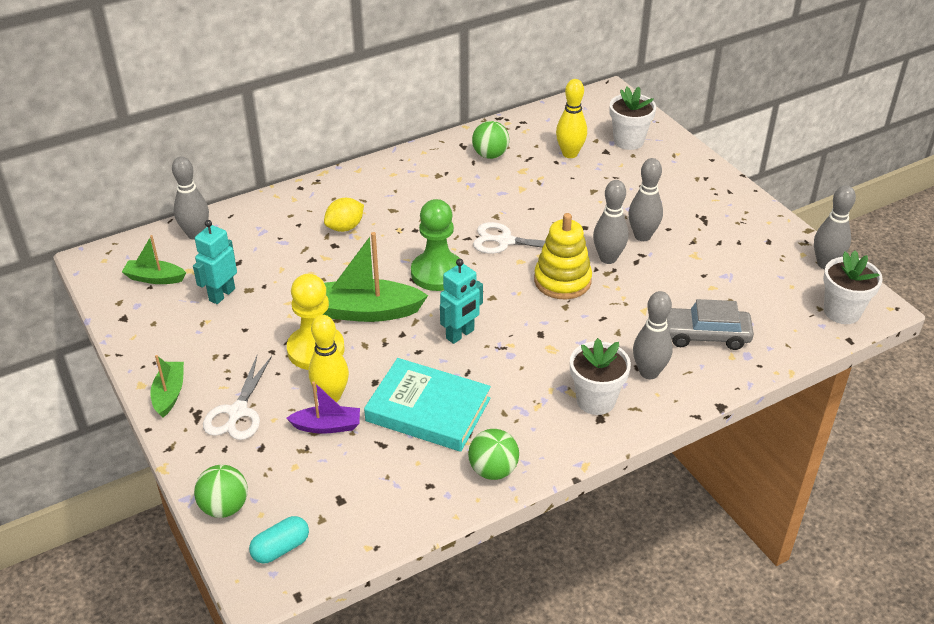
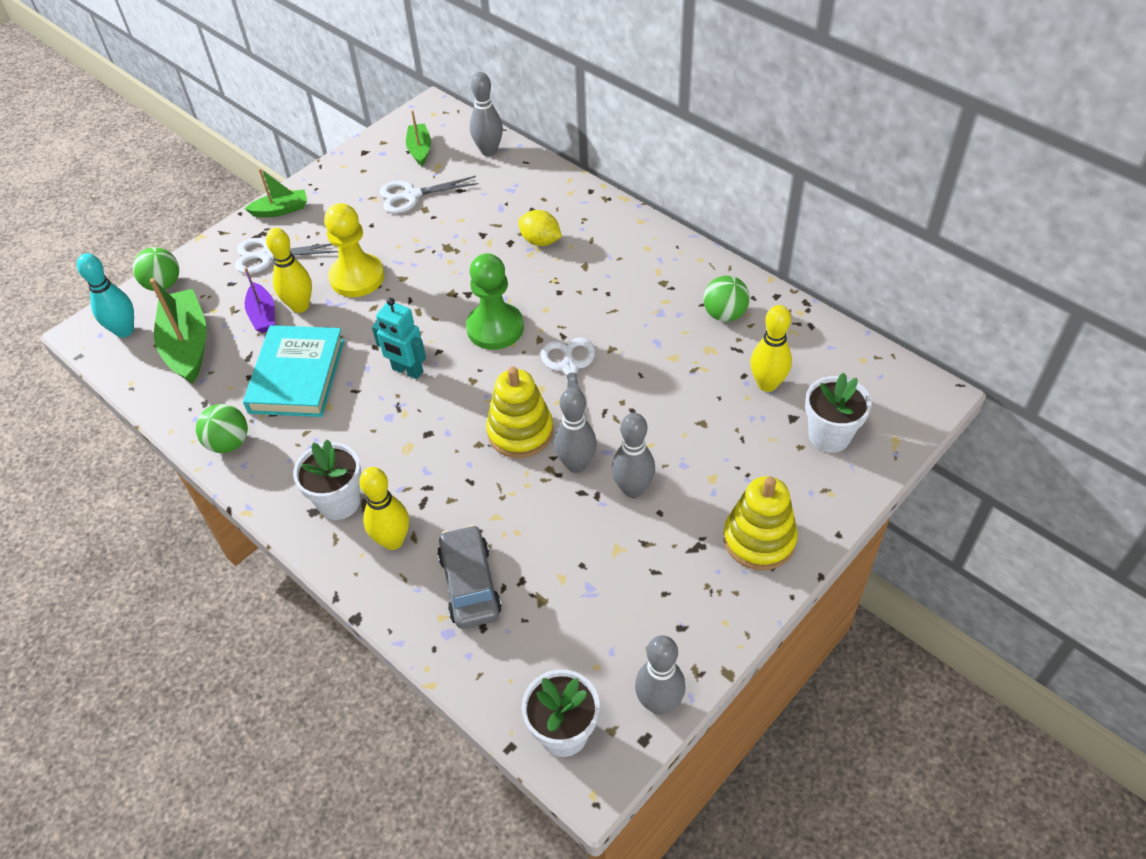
camera: 75 degrees right, 10 degrees up
(221, 294) = (412, 195): turquoise robot -> white scissors
(281, 548) = (124, 331): turquoise capsule -> turquoise bowling pin
(366, 311) = (419, 294): green boat -> green boat (187, 345)
(649, 372) = (393, 540): grey bowling pin -> yellow bowling pin
(706, 191) = (759, 539): none -> yellow stacking toy

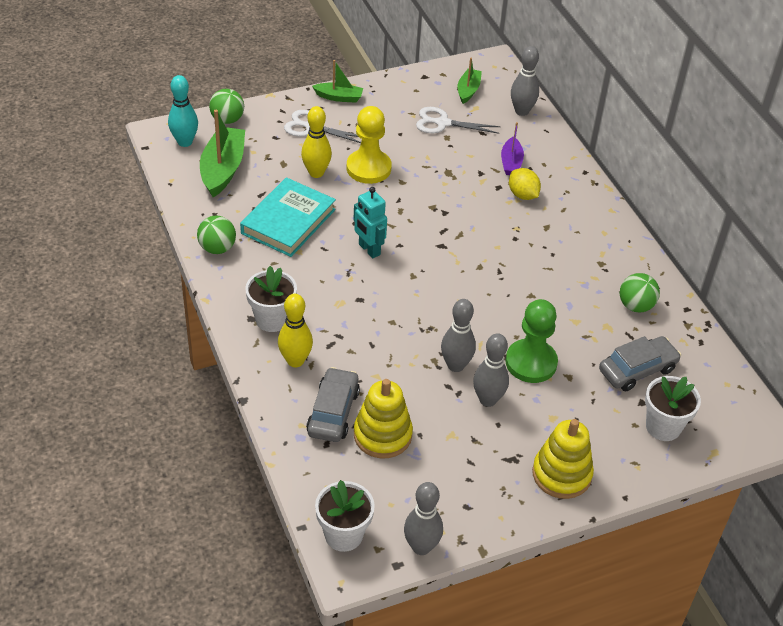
camera: 20 degrees right, 5 degrees down
(263, 315) = (286, 169): purple boat -> purple boat (511, 162)
(495, 328) = (451, 245): green pawn -> green pawn (531, 362)
(520, 432) = (427, 326): yellow stacking toy -> yellow stacking toy (382, 435)
(570, 367) = (491, 296): white scissors -> none
(767, 384) = (637, 370): yellow bowling pin -> grey car

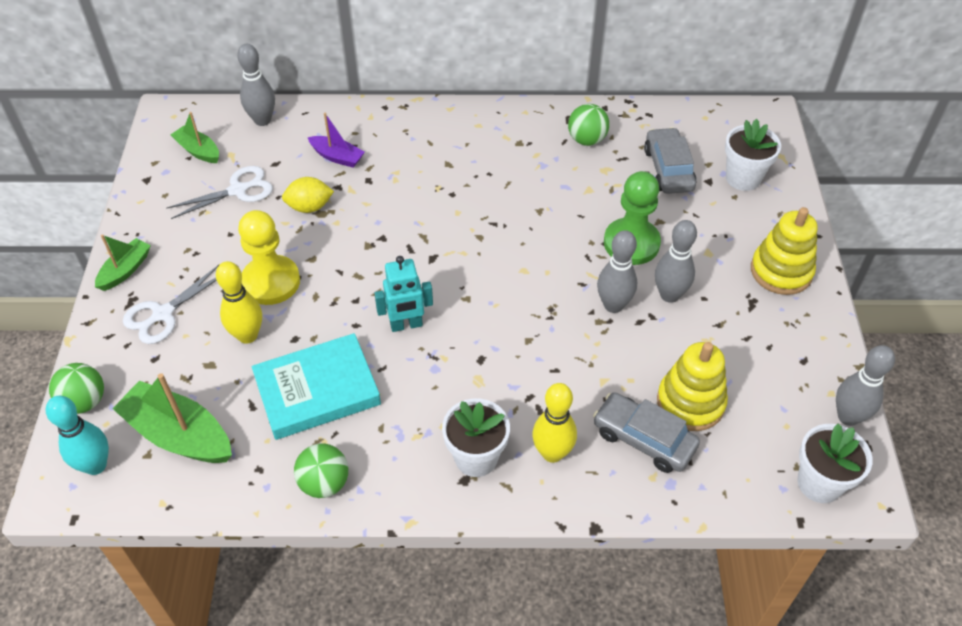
camera: 65 degrees left, 5 degrees up
(288, 221) = (317, 390): turquoise book -> turquoise book turned 75 degrees counterclockwise
(443, 123) = (238, 190): white scissors -> white scissors turned 150 degrees counterclockwise
(522, 195) = (391, 165): yellow lemon -> yellow lemon (309, 207)

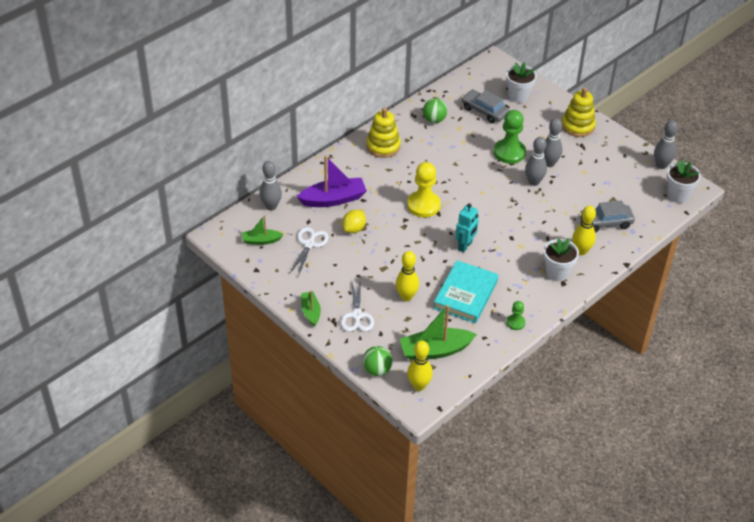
camera: 45 degrees left, 5 degrees down
(95, 465) = (419, 386): turquoise bowling pin -> yellow bowling pin
(271, 282) = (384, 270): yellow pawn -> yellow pawn (423, 205)
(324, 483) = (515, 323): green ball -> green pawn
(337, 157) = (333, 199): purple boat -> purple boat, size x1.75
(690, 402) = (605, 198): yellow stacking toy -> yellow stacking toy (383, 146)

